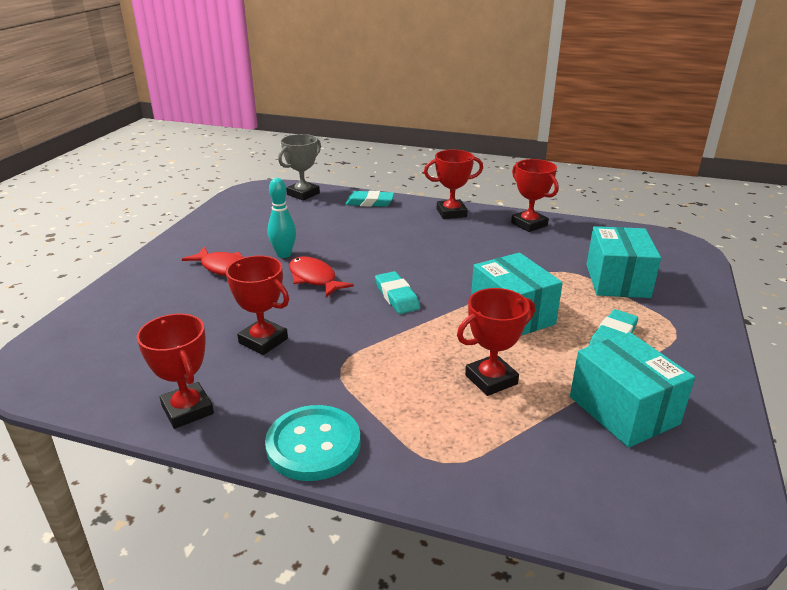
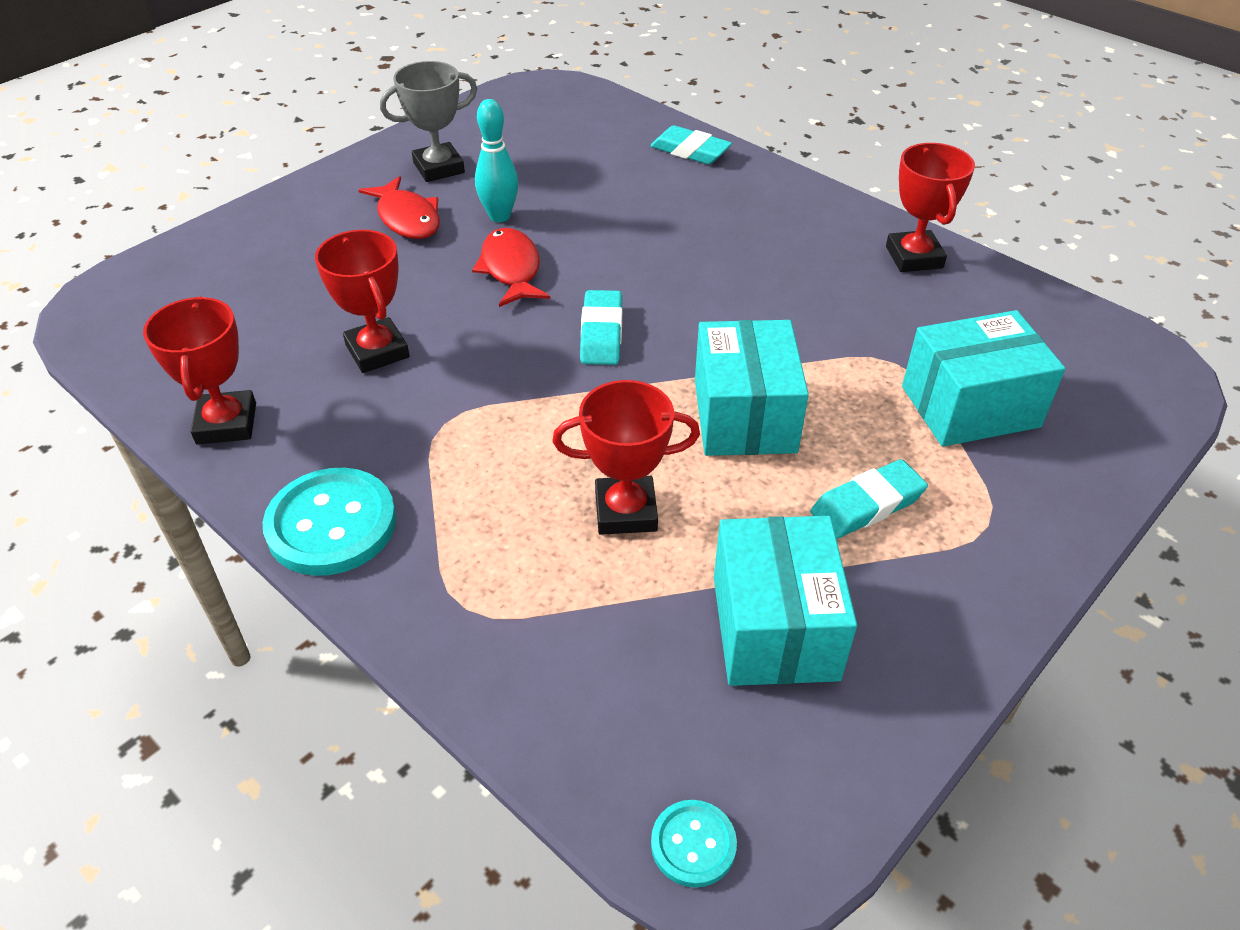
camera: 25 degrees right, 15 degrees up
(303, 194) = (603, 111): grey trophy -> grey trophy (439, 168)
(451, 213) = (803, 202): red trophy -> none
(617, 281) = (970, 406): turquoise box -> turquoise box turned 45 degrees clockwise
(688, 538) = (693, 844): none -> turquoise button

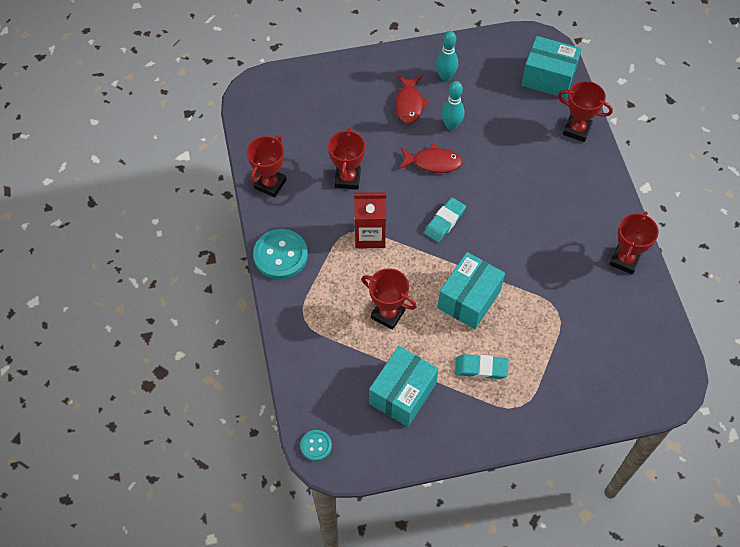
camera: 35 degrees right, 15 degrees up
(439, 168) = (445, 77): grey trophy -> turquoise bowling pin
(487, 410) = (370, 235): none -> red carton
(511, 269) = (433, 162): red fish -> red fish turned 75 degrees clockwise
(690, 151) = (577, 130): turquoise eraser -> red trophy
(970, 406) = (568, 352): turquoise box -> turquoise box (548, 78)

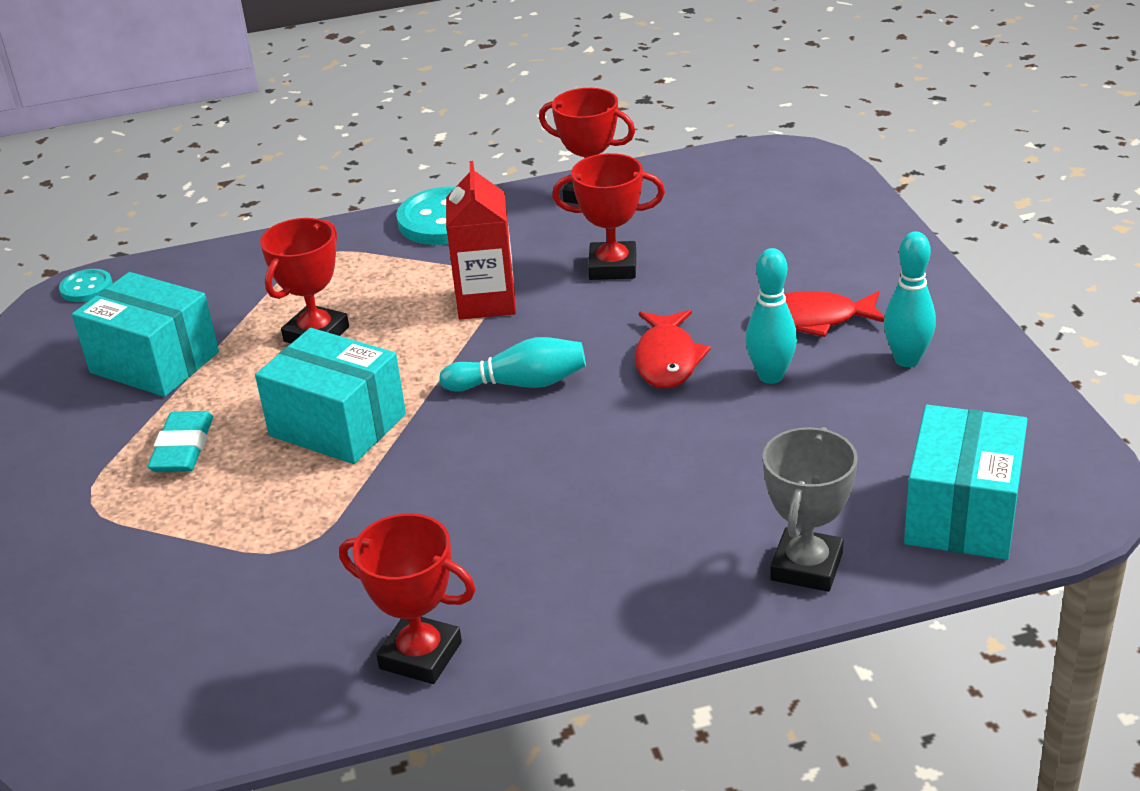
camera: 90 degrees right, 25 degrees down
(444, 222) = (520, 384): turquoise eraser -> turquoise bowling pin
(577, 130) = (806, 566): red trophy -> grey trophy

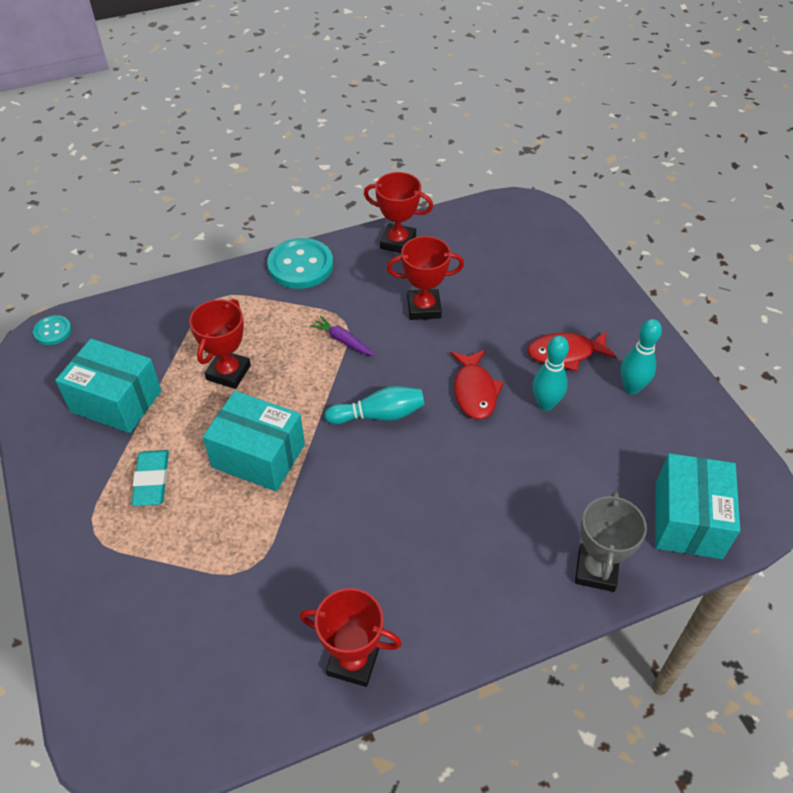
camera: 10 degrees left, 15 degrees up
(486, 301) = (343, 340): red carton -> purple carrot

